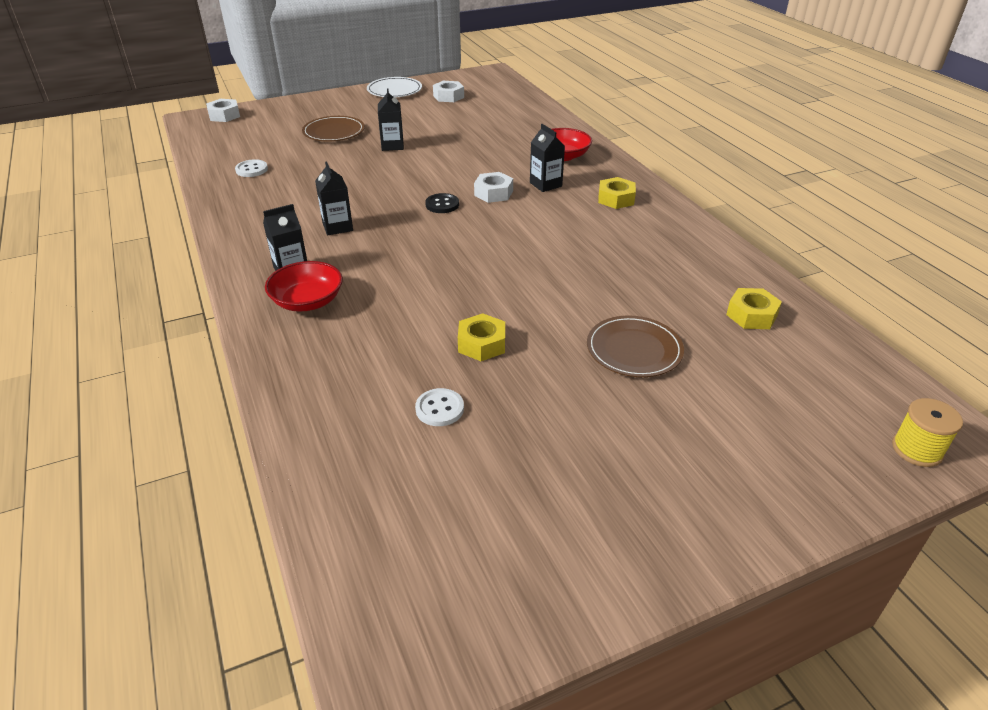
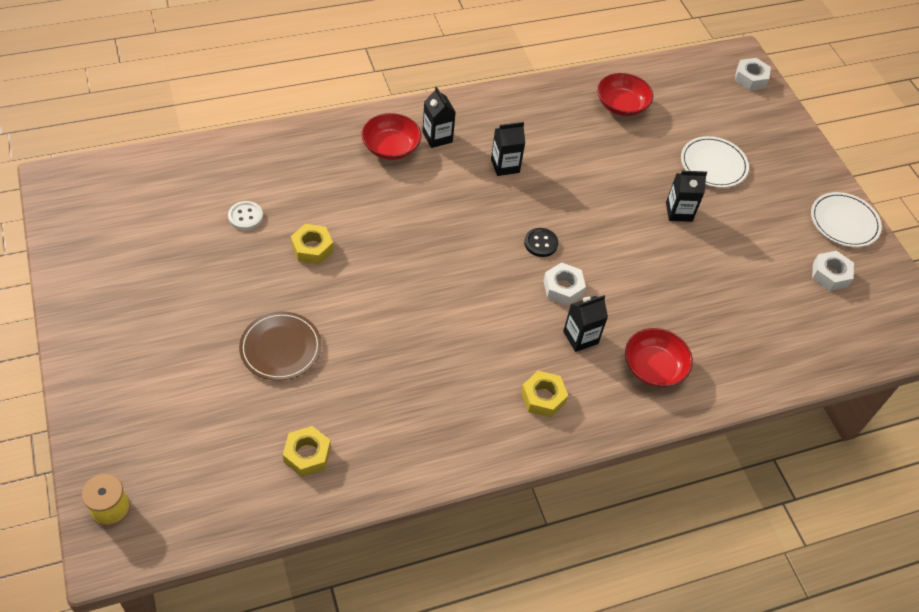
camera: 90 degrees right, 15 degrees up
(252, 170) = (621, 105): white button -> red bowl
(334, 132) = (713, 164): brown plate -> white plate

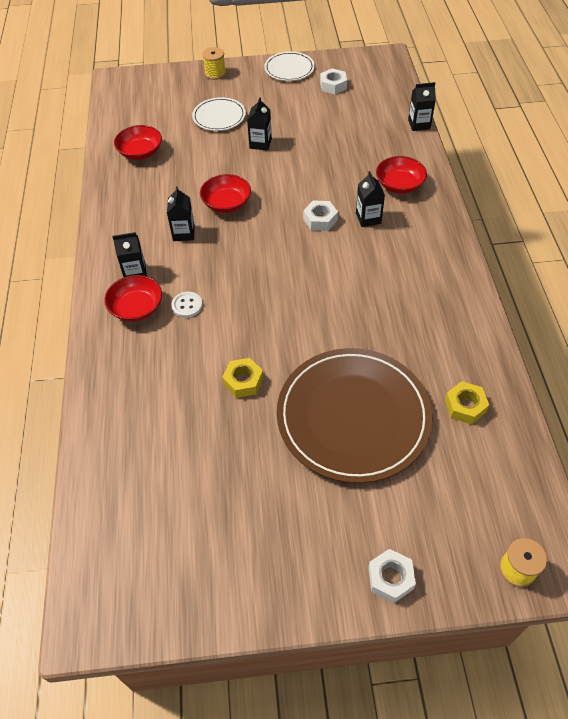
camera: 70 degrees left, 0 degrees up
(245, 216) = (190, 433): white button -> white button (187, 305)
(280, 348) = (353, 416): brown plate -> brown plate, size x2.04
(541, 243) = (273, 225): black button -> none
(543, 397) = (420, 248): yellow nut -> none
(563, 195) = (226, 203): none -> red bowl
(750, 78) = (139, 79): white nut -> white nut (390, 578)
(788, 383) = (419, 124): none -> black carton
(796, 147) = (215, 73): none -> yellow spool

